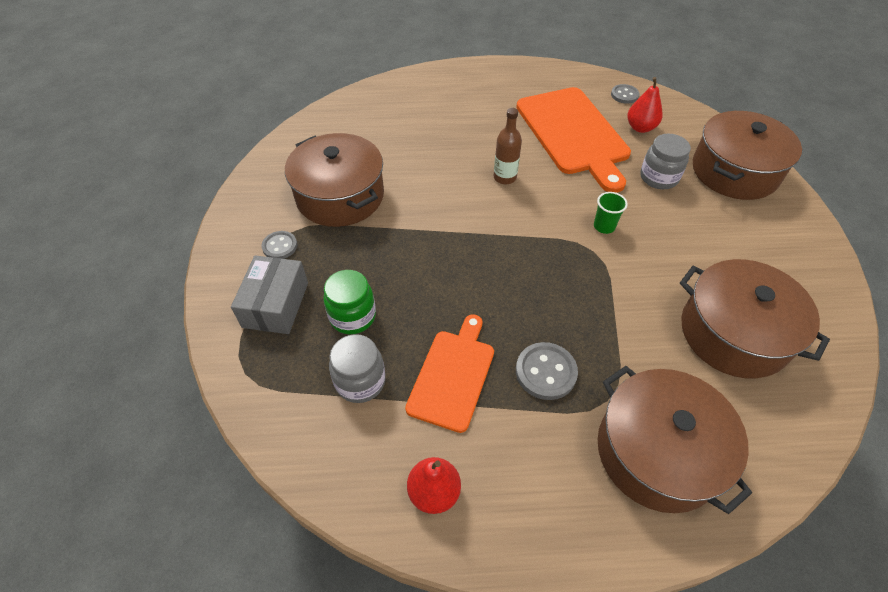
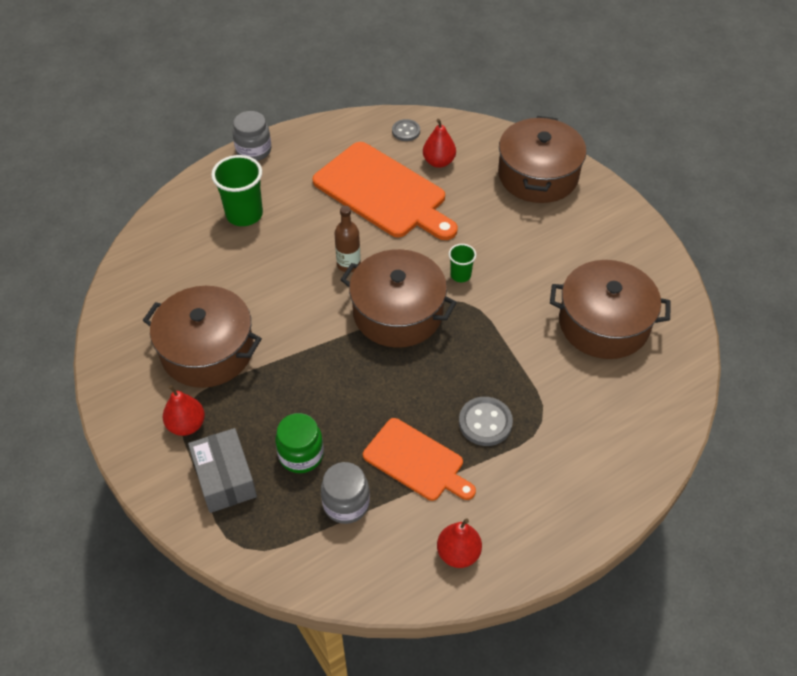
camera: 30 degrees left, 0 degrees up
(280, 246) = (186, 425): grey button -> red pear
(444, 108) = (244, 214): none -> green cup
(453, 375) = (416, 461): orange cutting board -> orange cutting board turned 135 degrees clockwise
(657, 452) = (595, 441): brown pot -> brown pot (398, 312)
(658, 178) = (480, 208): grey jar -> grey jar (254, 150)

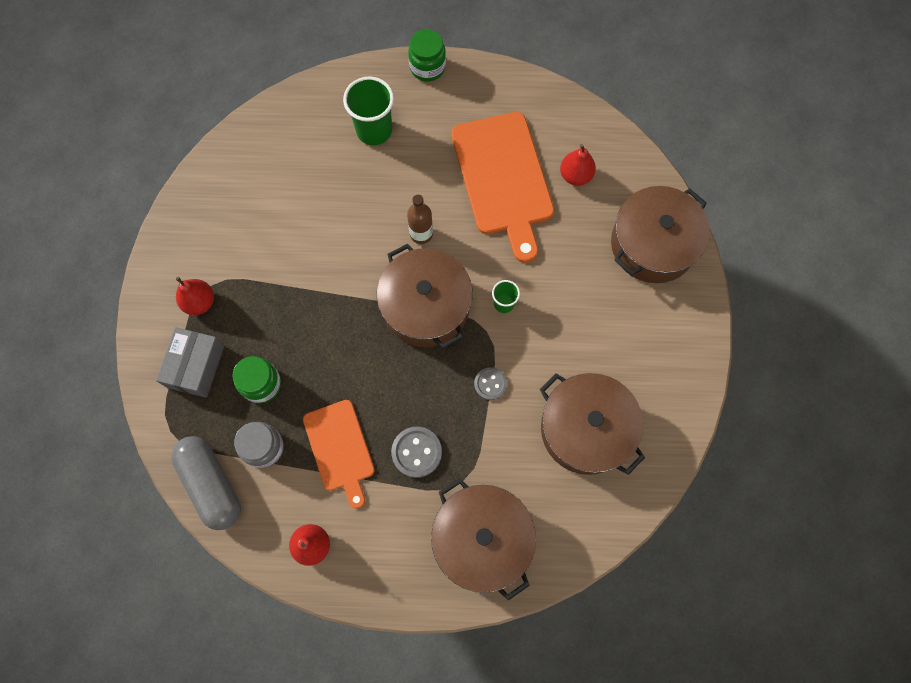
camera: 35 degrees right, 20 degrees up
(207, 350) = (258, 245): brown pot -> brown pot (482, 539)
(254, 150) = (427, 67): grey jar -> green jar
(321, 565) = (211, 484): none -> grey capsule
(406, 131) = (572, 124): grey button -> grey button (490, 384)

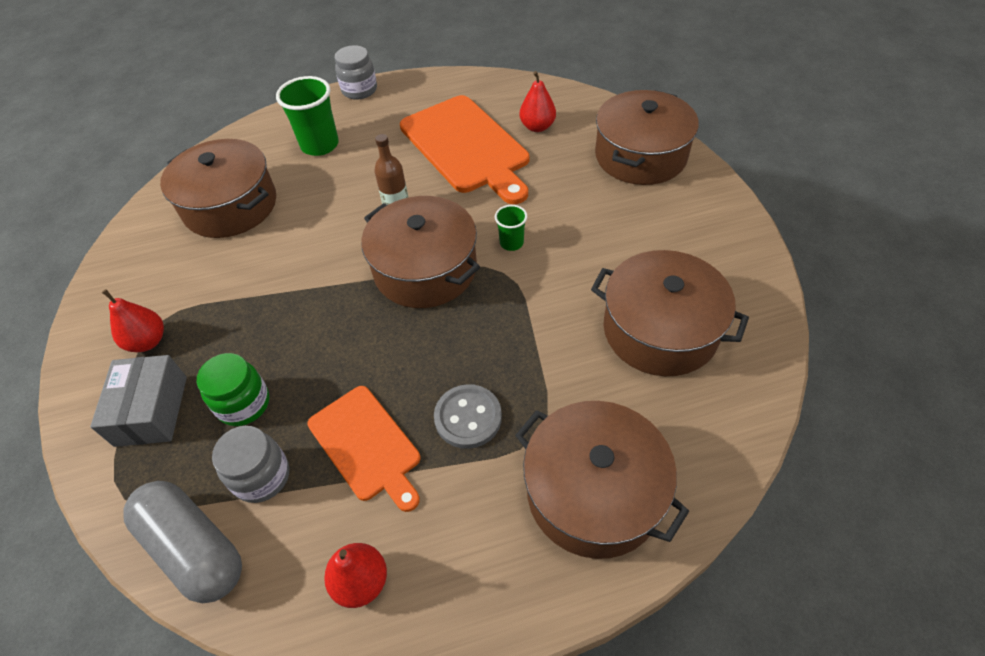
camera: 15 degrees left, 20 degrees down
(283, 179) = (230, 206): none -> brown pot
(427, 67) = (359, 90): green jar -> grey jar
(490, 384) = (529, 319): grey button -> none

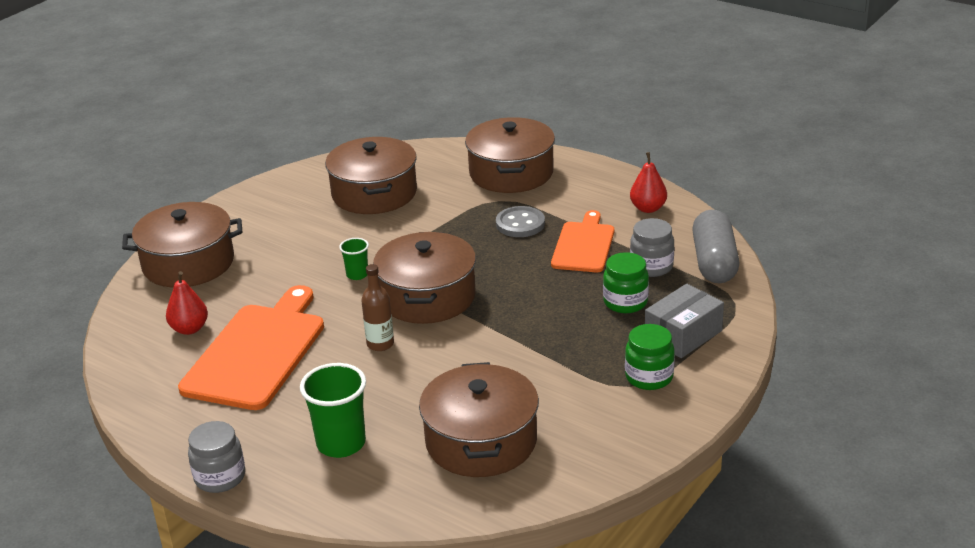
camera: 130 degrees left, 20 degrees down
(148, 341) = (649, 377): red pear -> green jar

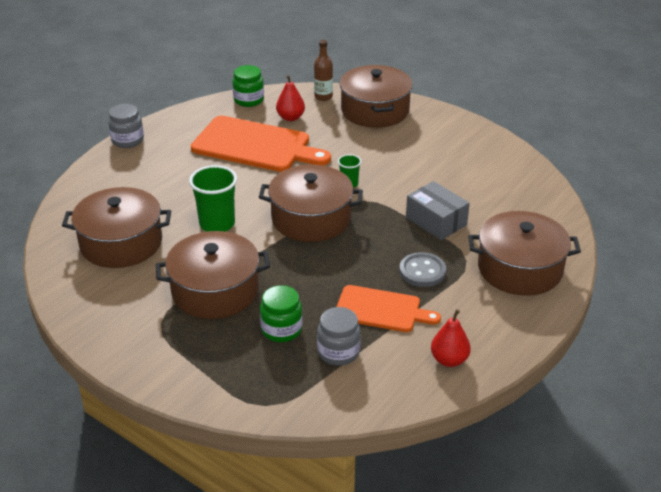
camera: 90 degrees right, 5 degrees up
(341, 443) = (142, 183): green cup -> green cup (217, 224)
(374, 193) = (478, 189): brown pot -> brown pot (215, 291)
(380, 344) = (252, 197): brown bottle -> brown bottle (323, 97)
(649, 377) = (168, 335): green jar -> green jar (249, 100)
(683, 334) = (223, 362): grey box -> grey box (436, 221)
(714, 262) = (340, 399): grey capsule -> none

